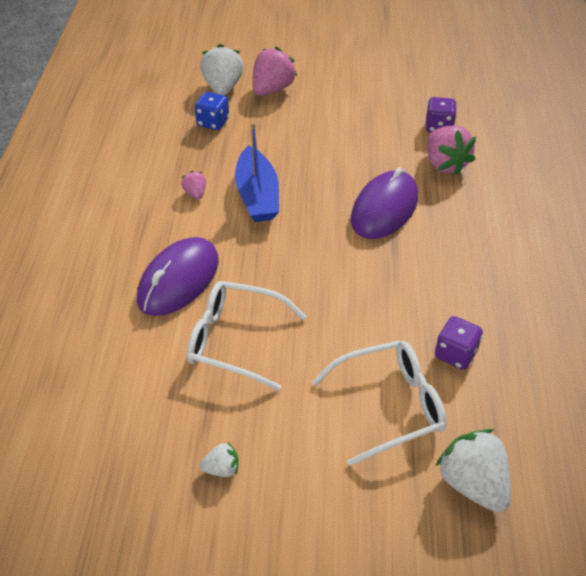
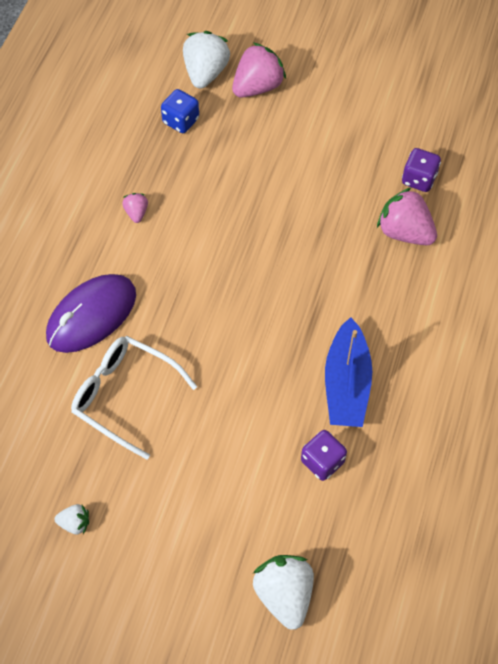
camera: 15 degrees right, 15 degrees up
(257, 195) = (197, 229): blue boat -> blue boat (346, 384)
(384, 209) = (319, 275): purple mouse -> none
(389, 406) = (240, 499): white glasses -> none
(445, 164) = (404, 232): pink strawberry -> pink strawberry turned 135 degrees clockwise

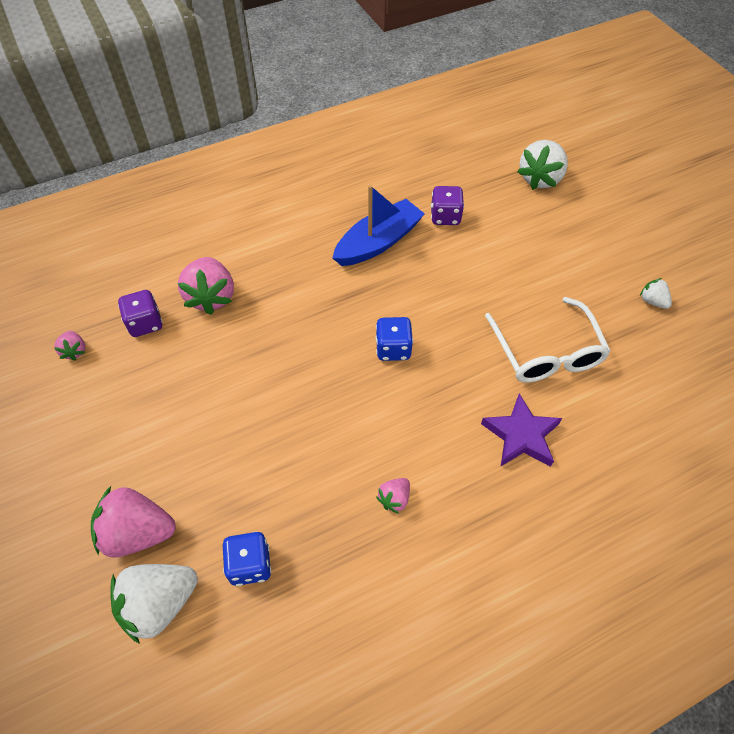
camera: 135 degrees left, 5 degrees down
(91, 315) = (521, 435): purple mouse -> purple star
(236, 303) = (393, 349): none -> blue dice
(433, 129) = (75, 351): none -> pink strawberry

